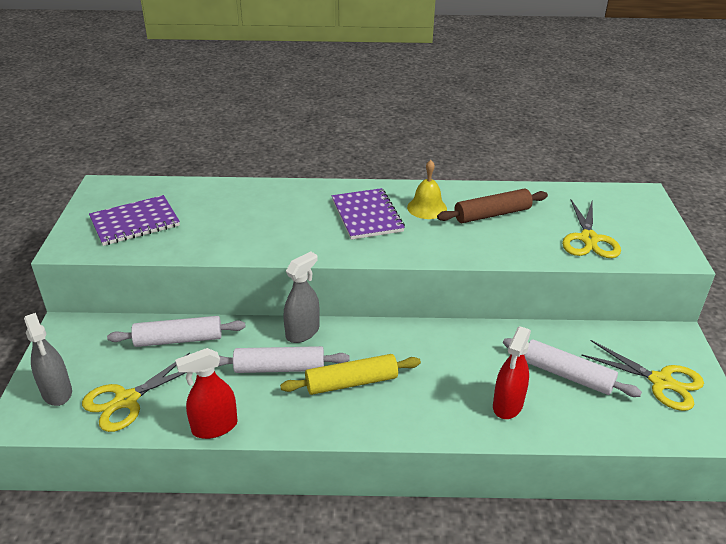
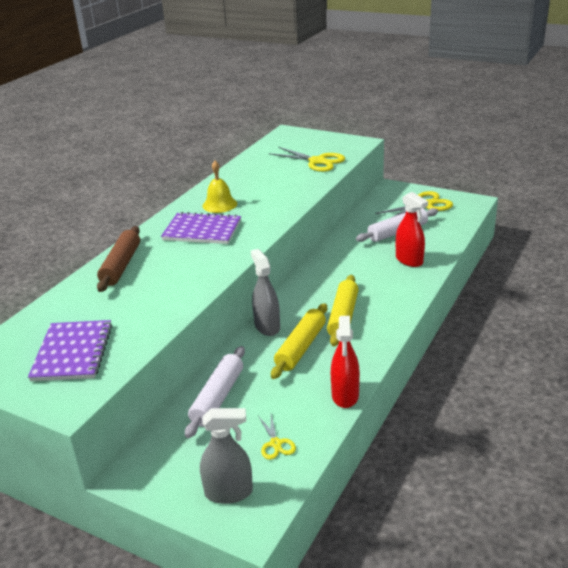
camera: 60 degrees left, 5 degrees down
(127, 400) = (276, 443): yellow scissors -> yellow scissors, size x0.53
(279, 368) = (301, 347): white rolling pin -> yellow rolling pin
(492, 214) = (255, 184): brown rolling pin -> brown rolling pin (121, 265)

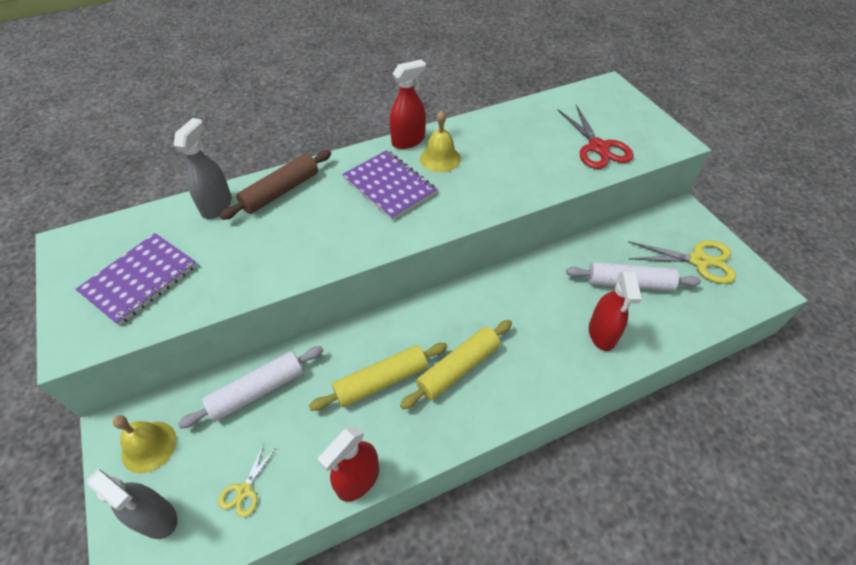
camera: 35 degrees right, 20 degrees up
(171, 467) = (149, 446): none -> yellow bell
(183, 205) = (408, 141): none -> red spray bottle
(267, 326) = (379, 330): grey spray bottle -> grey spray bottle (217, 206)
(317, 161) = (598, 147): yellow scissors -> red scissors

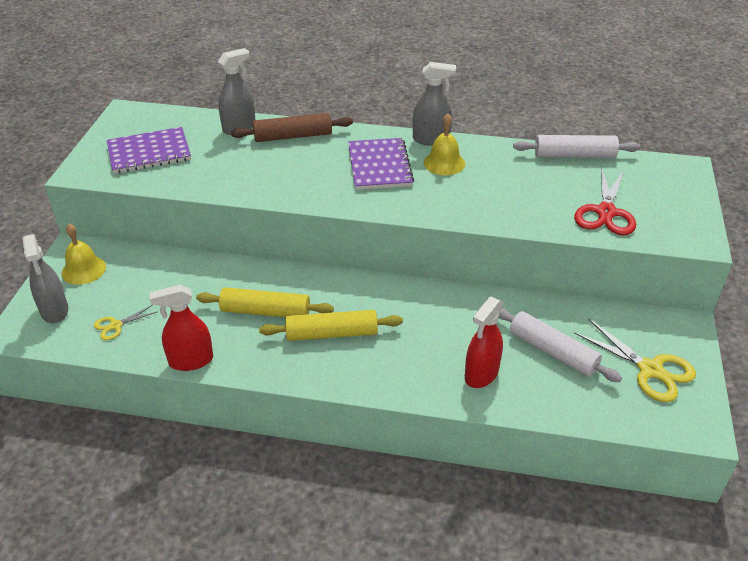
camera: 35 degrees right, 10 degrees down
(257, 391) = (176, 273): white rolling pin -> white rolling pin (574, 155)
(408, 141) = (431, 139): red spray bottle -> grey spray bottle

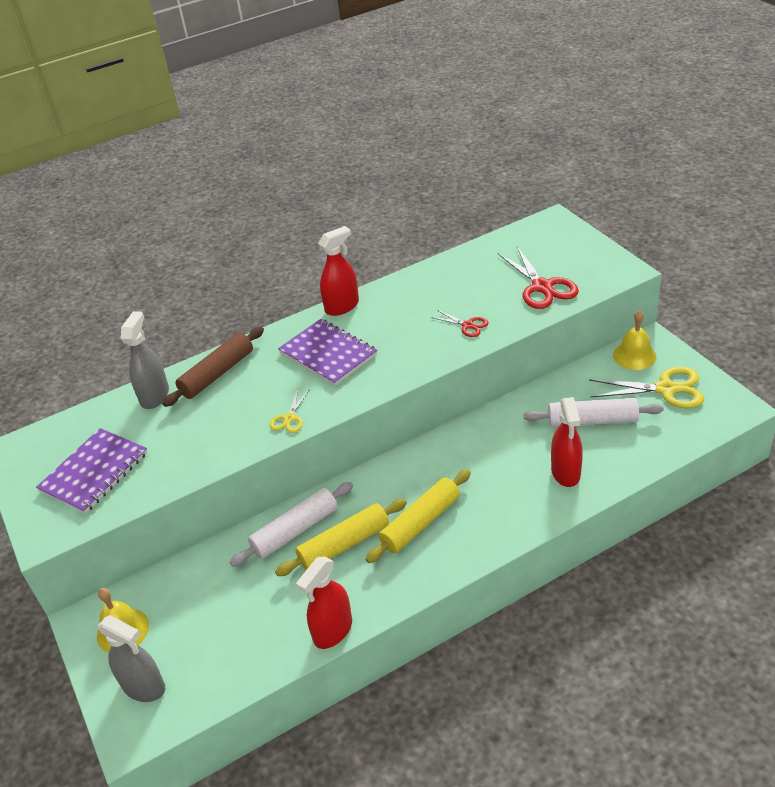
camera: 35 degrees left, 0 degrees up
(116, 325) = (224, 654): yellow scissors -> yellow scissors (289, 418)
(431, 139) = (342, 306): grey spray bottle -> red spray bottle
(444, 163) = (377, 320): yellow bell -> yellow bell (634, 355)
(506, 206) = (467, 325): none -> red scissors
(574, 155) = (467, 255): white rolling pin -> white rolling pin (295, 530)

